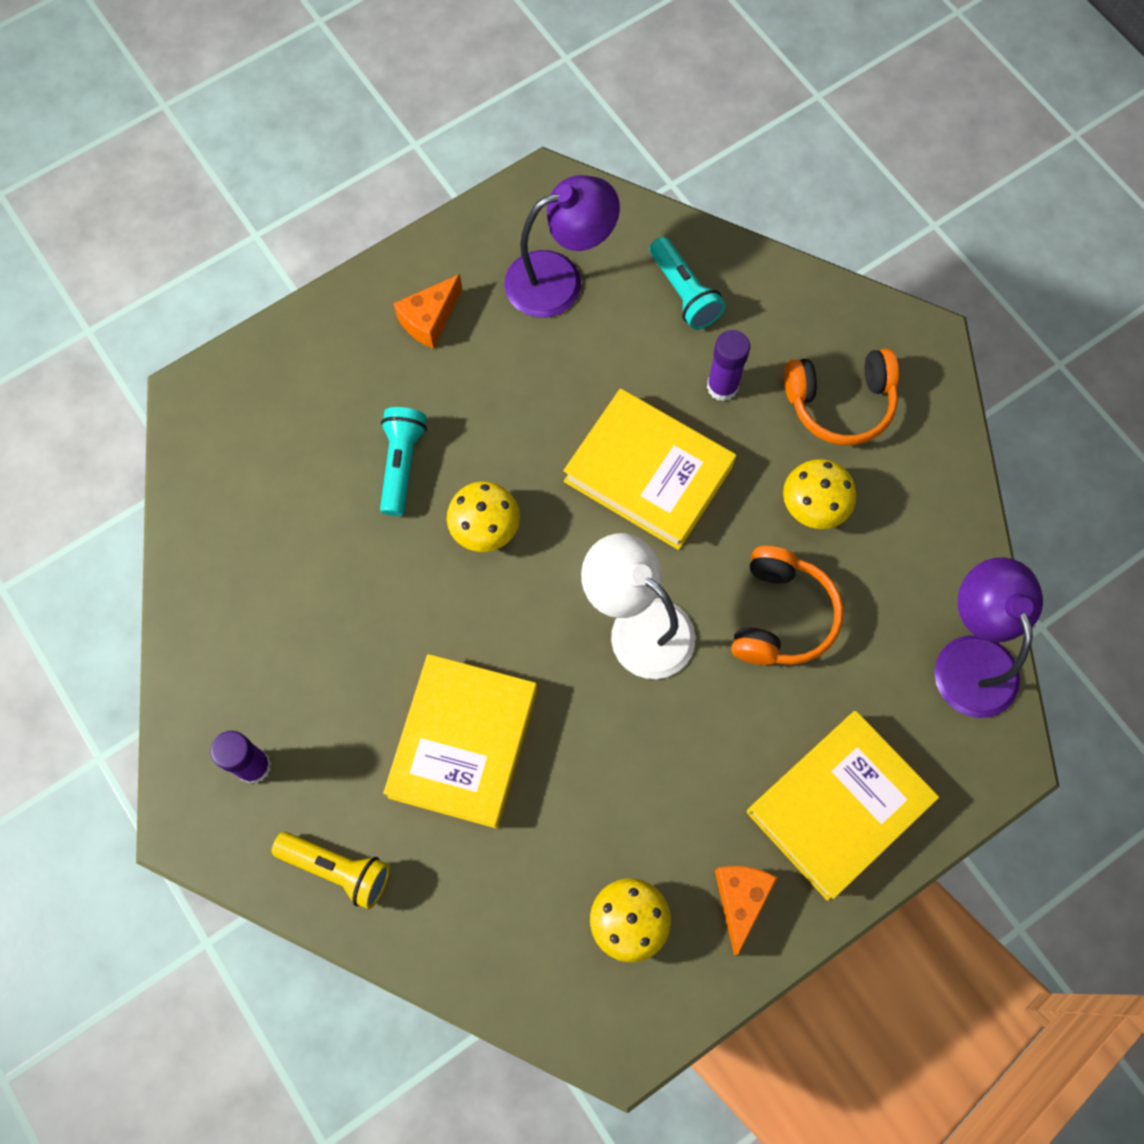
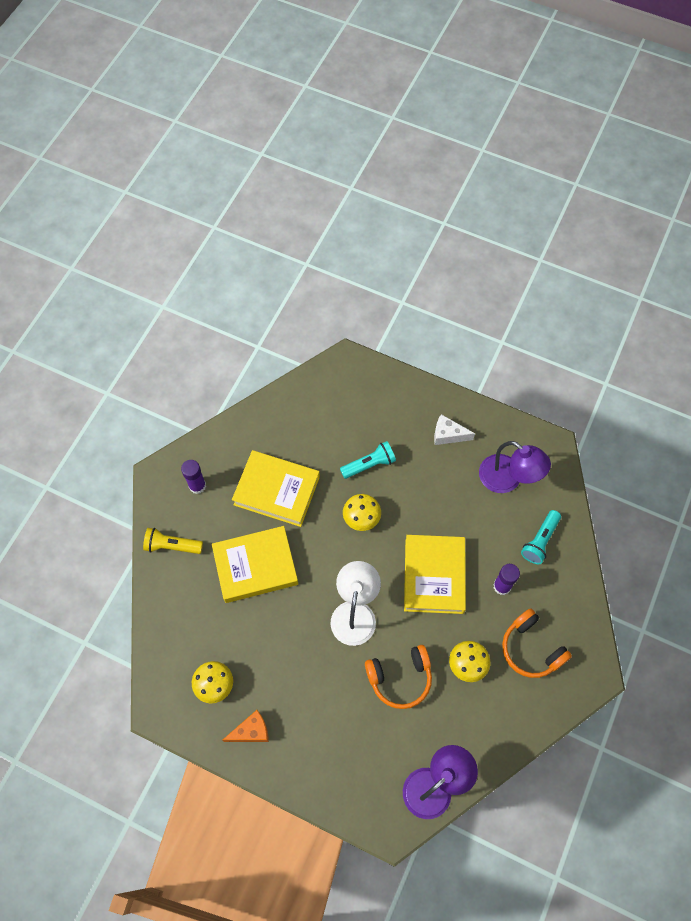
camera: 60 degrees right, 5 degrees down
(337, 869) = (172, 546): yellow flashlight -> yellow flashlight turned 105 degrees clockwise
(430, 320) = (448, 435): orange cheese -> white cheese
(838, 806) = (321, 755): yellow book -> yellow book (277, 490)

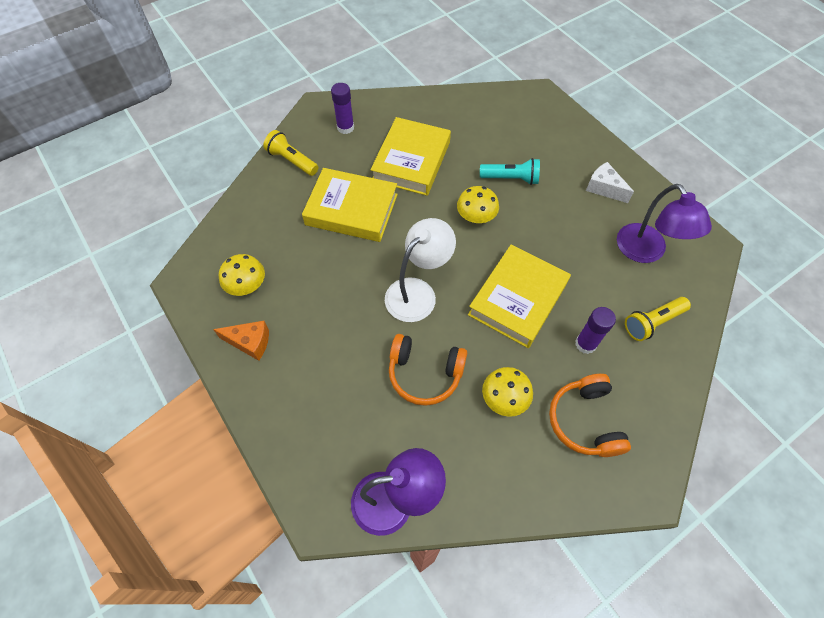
camera: 30 degrees right, 5 degrees down
(277, 490) = (411, 161): yellow book -> yellow book turned 60 degrees clockwise
(540, 541) = (652, 322): turquoise flashlight -> yellow flashlight

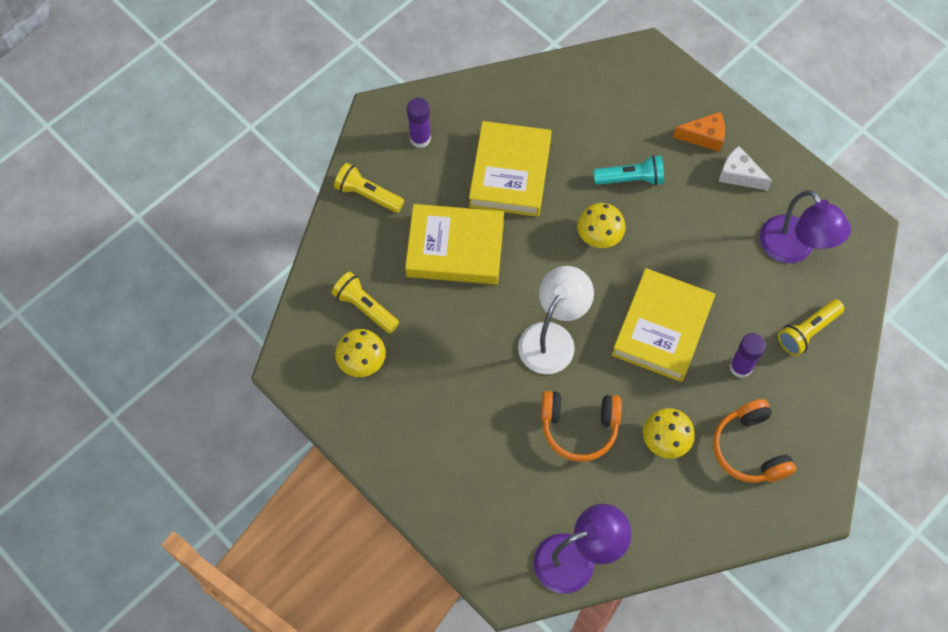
camera: 10 degrees left, 5 degrees up
(250, 342) = (385, 425): orange cheese -> orange cheese (704, 137)
(263, 243) = (365, 307): none -> yellow flashlight

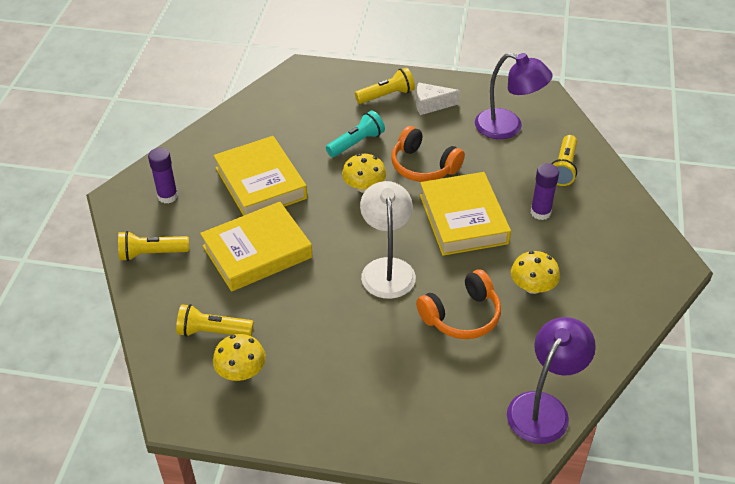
camera: 35 degrees left, 20 degrees down
(704, 137) = (386, 95): orange cheese -> yellow flashlight
(749, 449) = (596, 258): orange headphones -> orange headphones (423, 166)

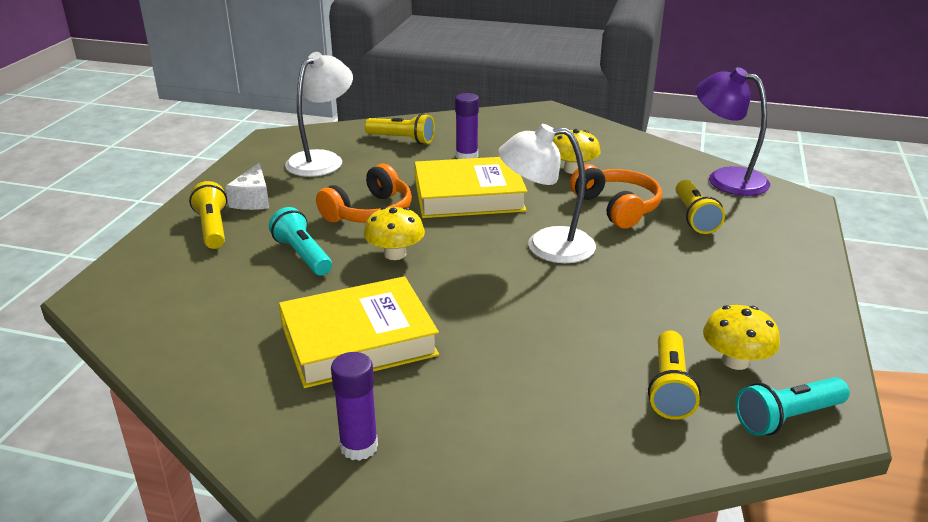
camera: 85 degrees left, 15 degrees down
(152, 254) = (504, 462): yellow flashlight -> yellow flashlight (694, 217)
(181, 391) = (787, 418): none -> turquoise flashlight
(257, 252) = (509, 345): yellow book -> none
(508, 127) = (322, 159): purple lamp -> white lamp

